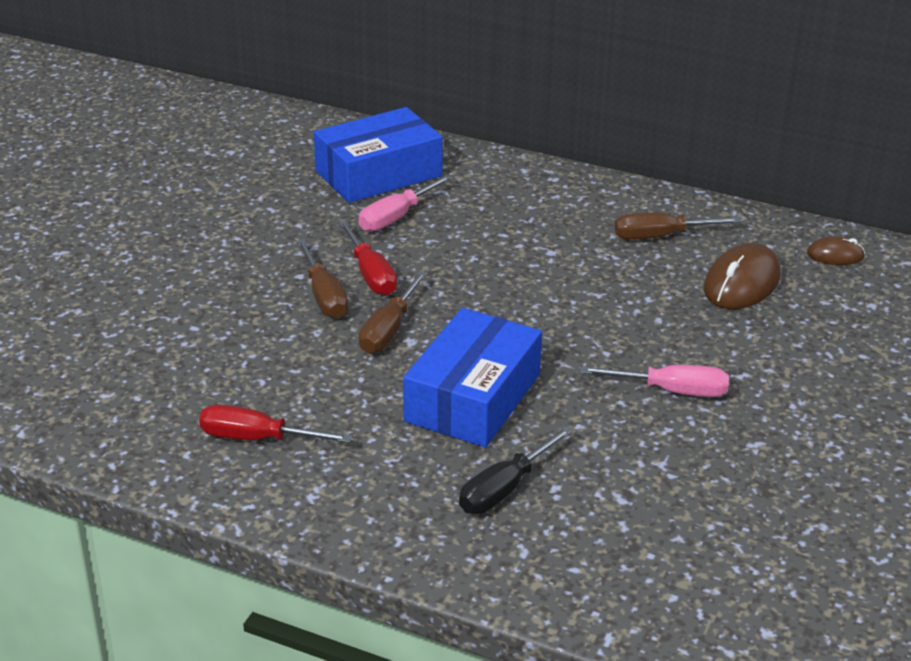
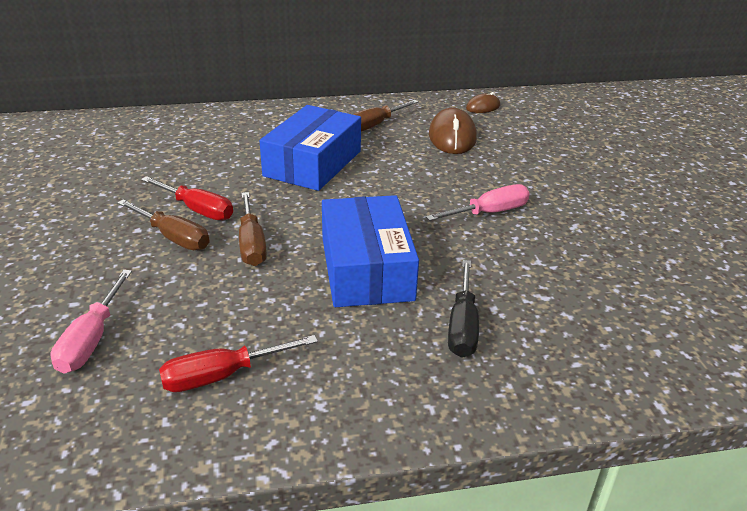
camera: 35 degrees left, 0 degrees up
(378, 174) = (137, 142): blue box -> blue box (313, 163)
(396, 217) = (179, 165): pink screwdriver -> pink screwdriver (92, 339)

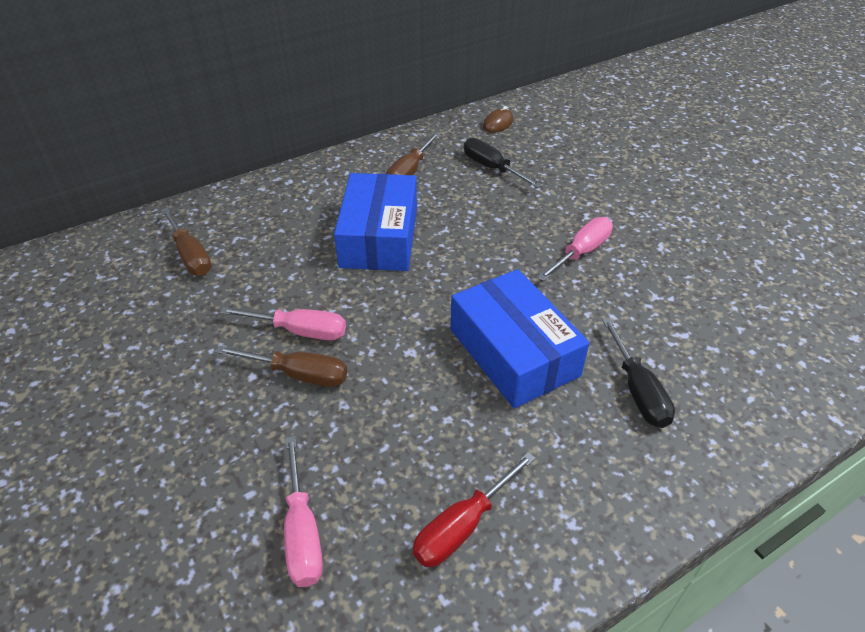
camera: 20 degrees left, 10 degrees up
(197, 209) = (299, 331): red screwdriver -> pink screwdriver
(251, 243) = (384, 357): brown screwdriver -> brown screwdriver (190, 255)
(452, 137) = (492, 168): brown mouse -> black screwdriver

